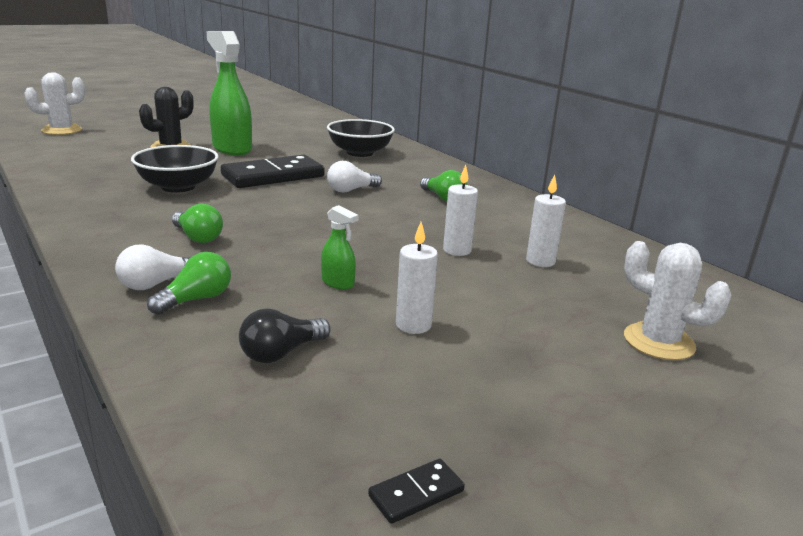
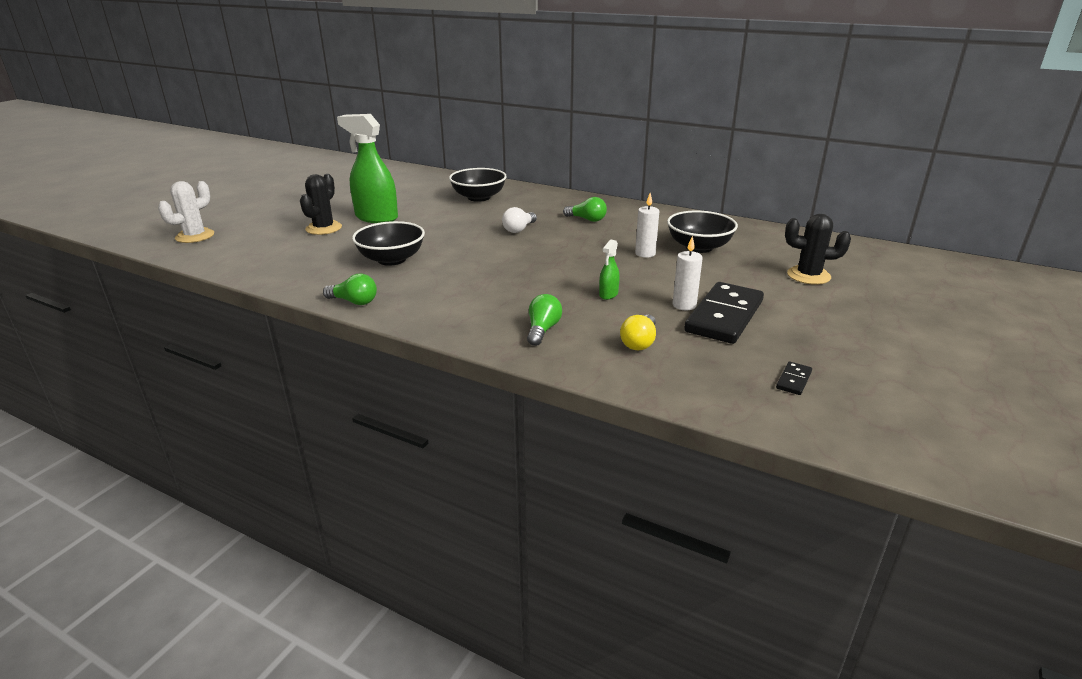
camera: 25 degrees left, 5 degrees up
(156, 284) = (501, 329): white light bulb -> none
(198, 237) = (473, 292): green light bulb -> green light bulb (354, 302)
(273, 176) = (447, 232): black domino -> black domino (724, 316)
(281, 353) = (639, 342): black light bulb -> yellow light bulb
(338, 283) = (608, 294): green spray bottle -> green spray bottle turned 105 degrees clockwise
(540, 261) = (699, 247): white candle -> black bowl
(658, 342) = (808, 276): white cactus -> black cactus

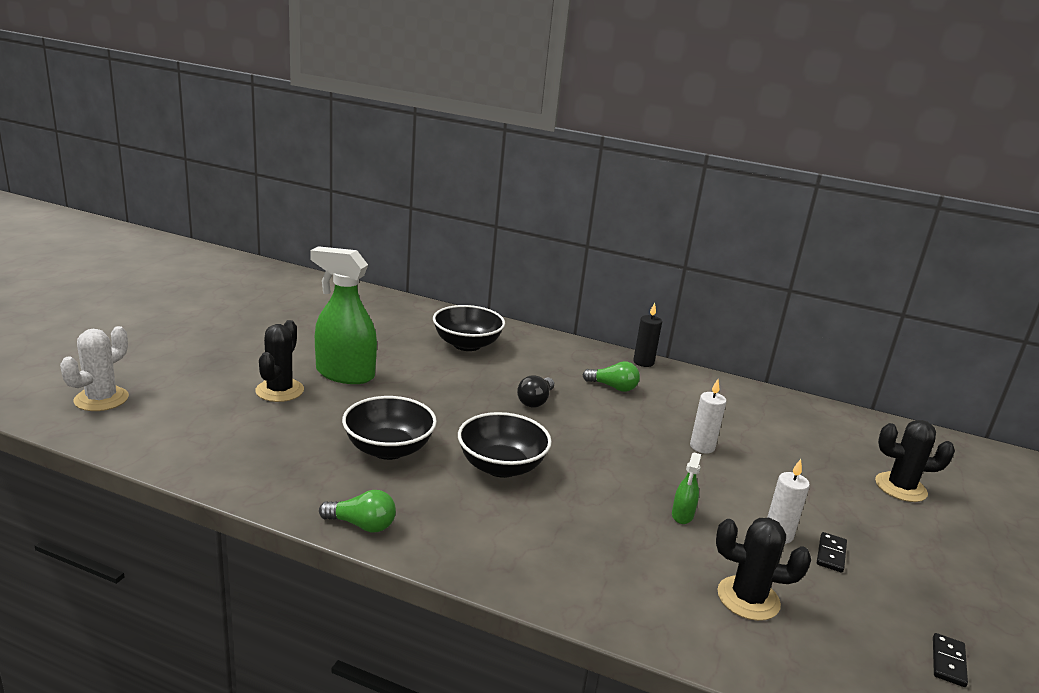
camera: 10 degrees left, 5 degrees down
(519, 229) = (535, 401): white light bulb -> black light bulb
(542, 330) = (623, 577): green light bulb -> none
(620, 204) = (643, 362): none -> black candle
(639, 342) = (748, 598): yellow light bulb -> black cactus
(699, 247) = (760, 438): black bowl -> black bowl (501, 466)
(724, 316) = (831, 554): black domino -> black domino, size x0.41

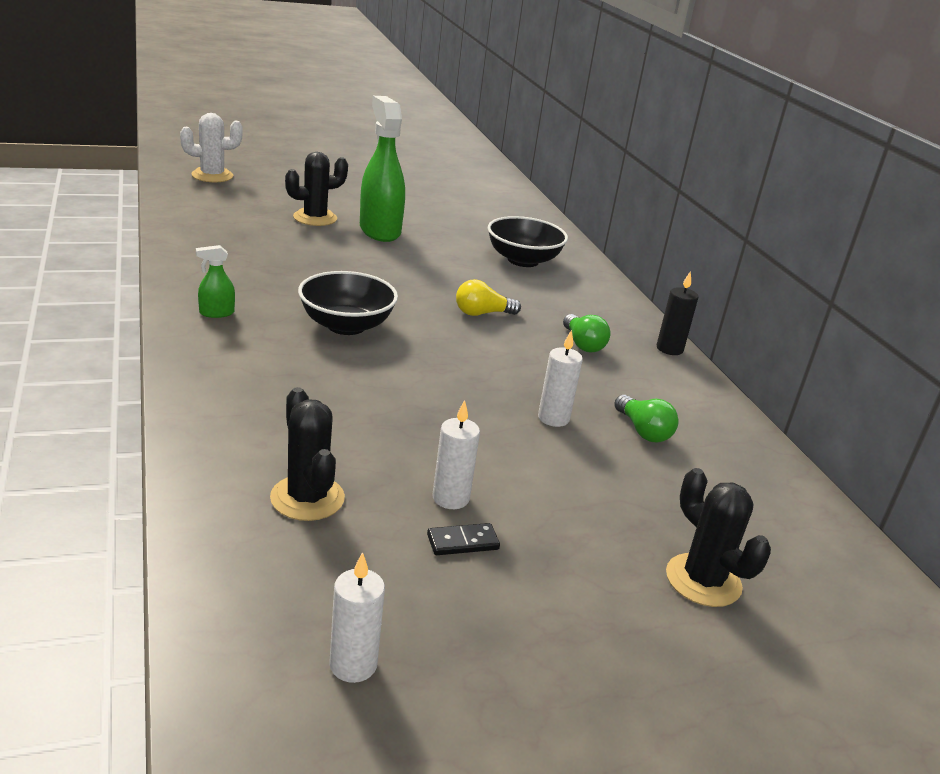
camera: 50 degrees right, 5 degrees up
(361, 525) = (184, 295): green light bulb -> green light bulb (643, 431)
(388, 449) = (299, 276): black bowl -> none
(535, 401) = (482, 313): black light bulb -> yellow light bulb
(682, 515) = (402, 432): green spray bottle -> green spray bottle (216, 313)
(948, 662) = (353, 665): black domino -> white candle

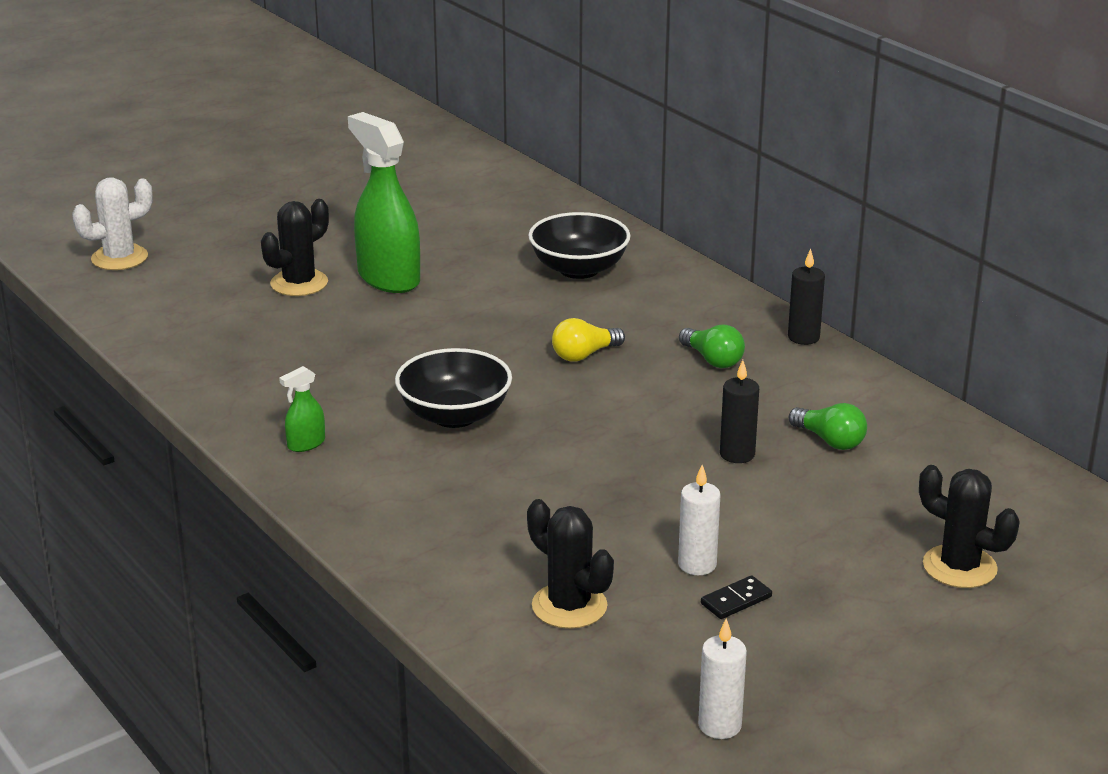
camera: 15 degrees left, 0 degrees up
(553, 418) = (737, 454): white candle -> black candle

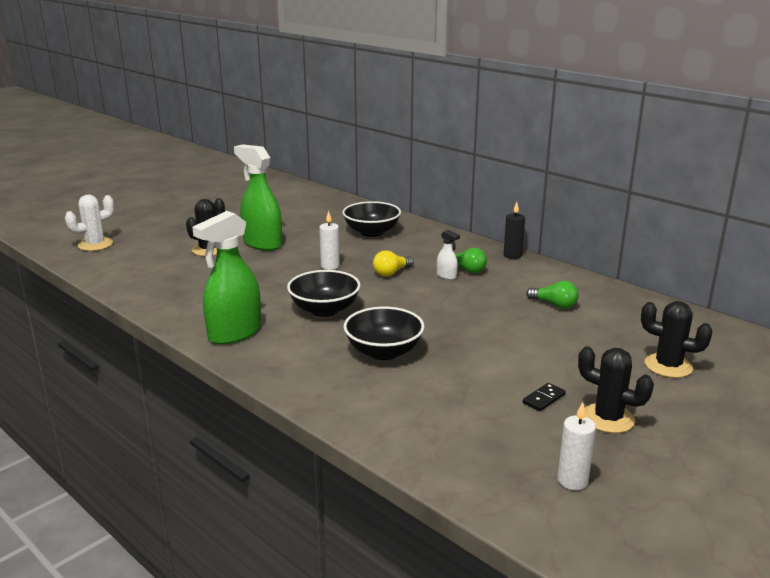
camera: 10 degrees left, 5 degrees down
(306, 444) = (234, 333): green spray bottle -> green spray bottle, size x2.26
(523, 498) = (384, 352): none -> black bowl
(569, 606) = (438, 413): black cactus -> black cactus (608, 418)
(674, 369) = (446, 276): none -> white spray bottle
(697, 564) = (509, 380): white candle -> white candle (330, 266)
(737, 454) = (504, 316): black candle -> none

